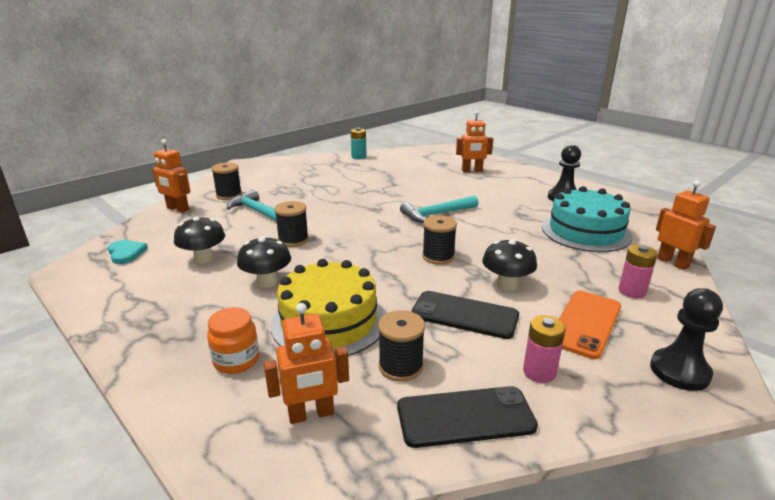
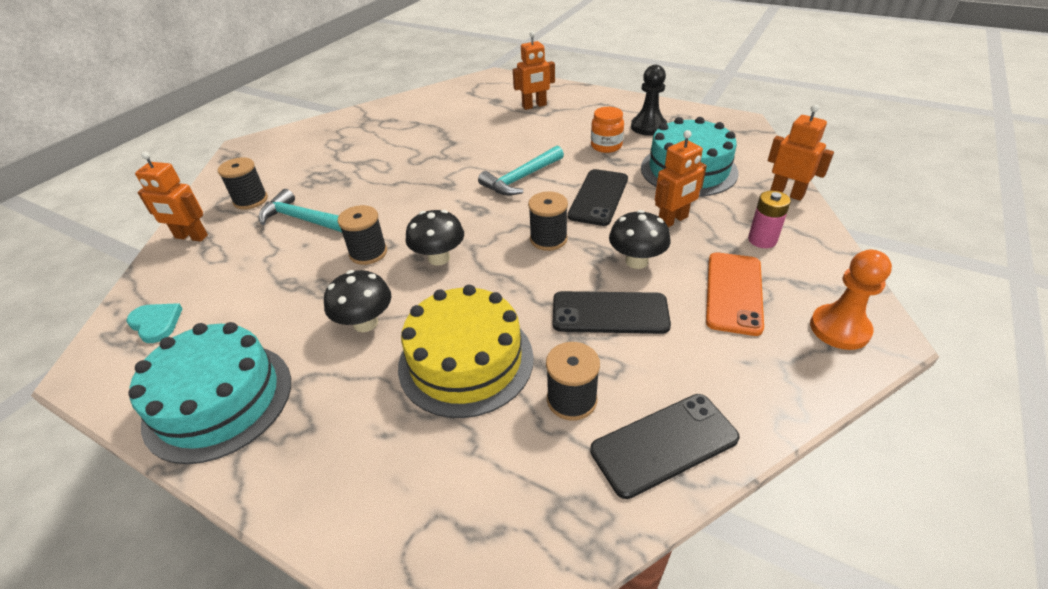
camera: 15 degrees left, 15 degrees up
(139, 306) = (219, 400): none -> turquoise cake
(203, 259) = (267, 307): black mushroom -> black mushroom (439, 258)
(236, 360) = (383, 445): orange jar -> orange jar (606, 146)
(311, 414) = (503, 491): orange robot -> orange robot (673, 220)
(359, 157) = (391, 108): turquoise battery -> none
(495, 237) = (598, 197): none -> black phone
(539, 372) = (713, 367): pink battery -> none
(679, 371) = (839, 329): black pawn -> orange pawn

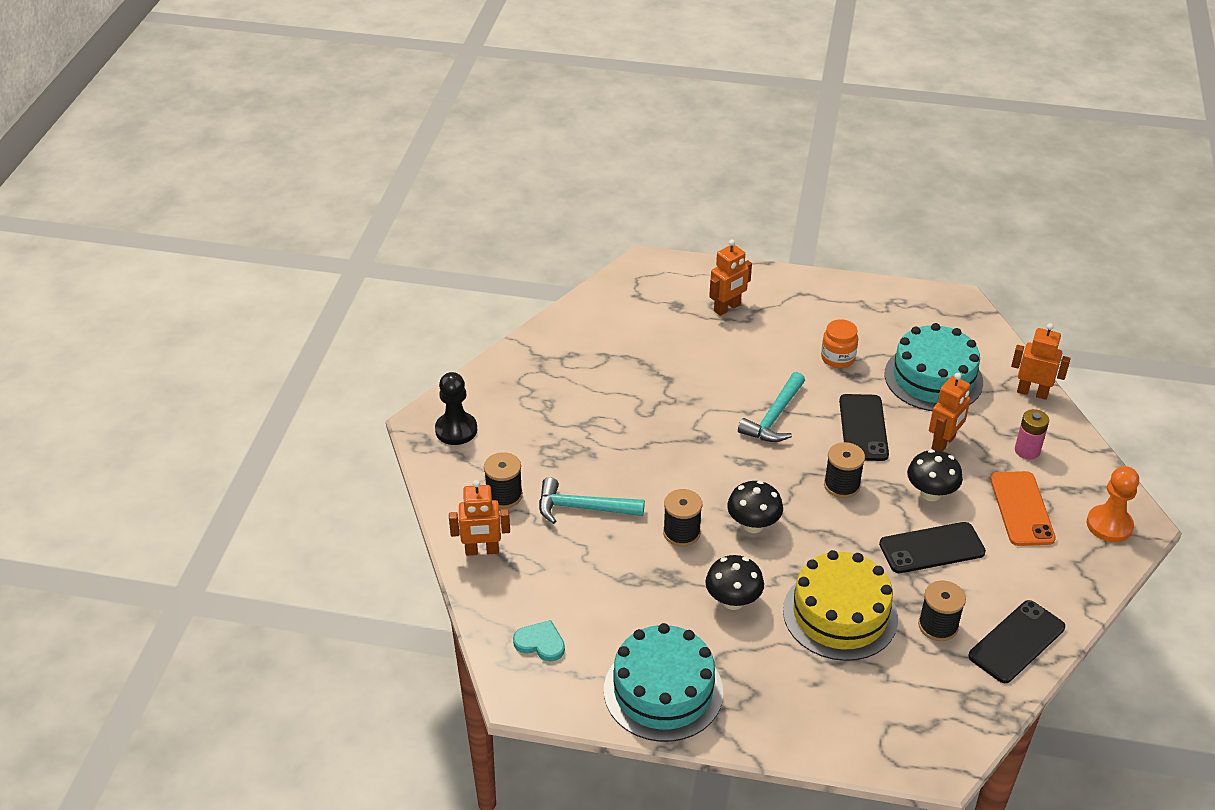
camera: 20 degrees left, 0 degrees up
(648, 127) = (868, 323): black pawn -> black pawn (456, 430)

